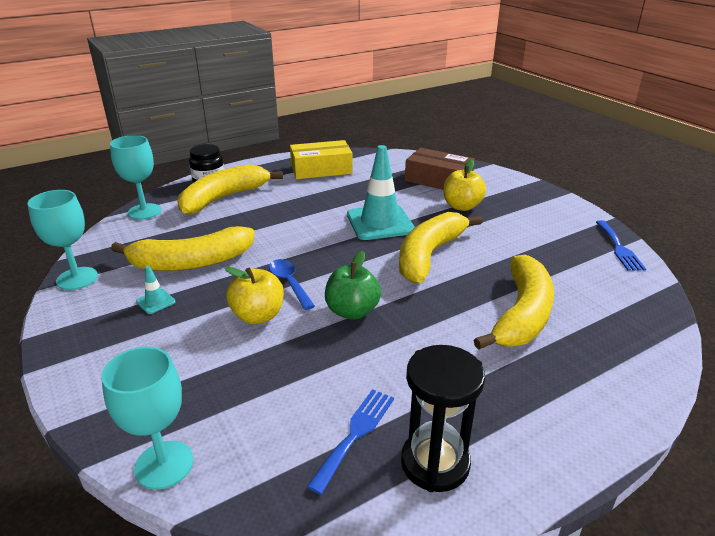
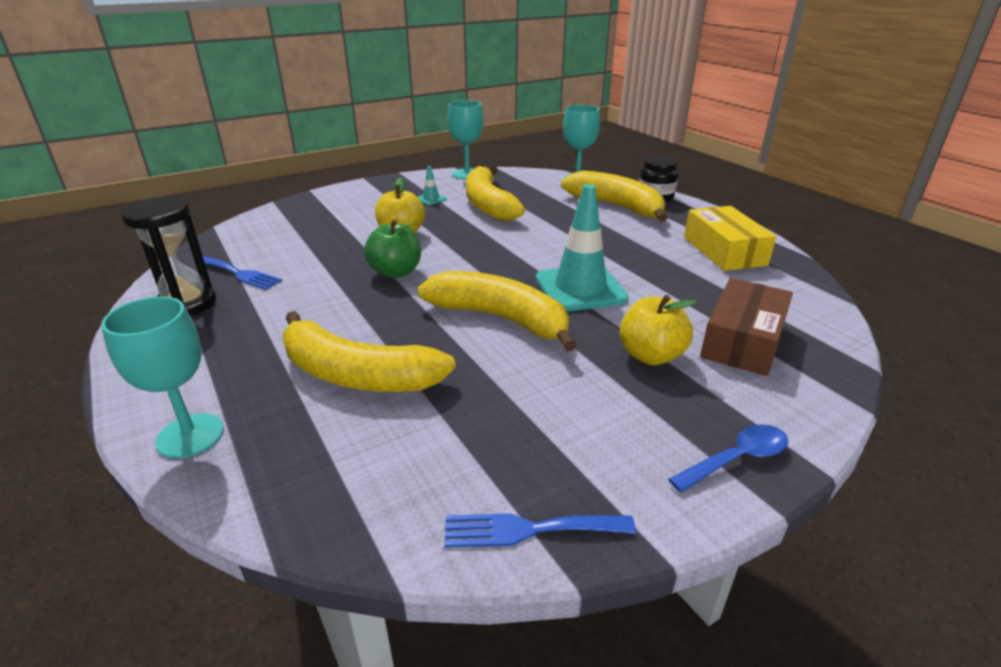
camera: 90 degrees right, 0 degrees up
(164, 464) = (259, 218): turquoise goblet -> turquoise goblet (190, 435)
(289, 283) = (449, 243): blue spoon -> blue spoon (736, 459)

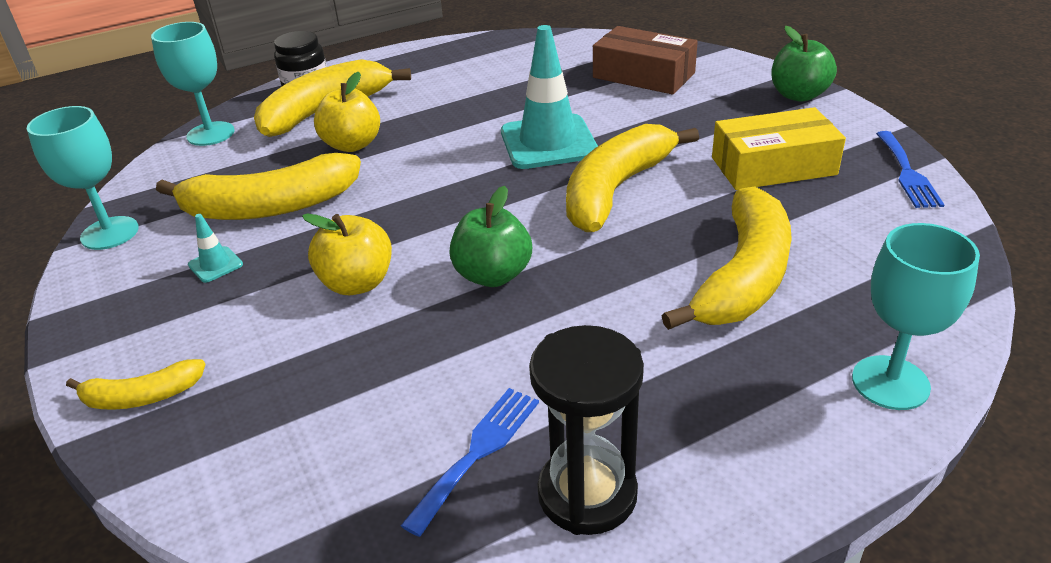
camera: 85 degrees left, 5 degrees up
(331, 199) = (142, 396): none -> yellow banana
(651, 355) = (674, 114): yellow apple -> yellow apple (352, 145)
(724, 251) = (470, 64): yellow box -> yellow box (773, 166)
(736, 459) = (798, 95): blue spoon -> green apple

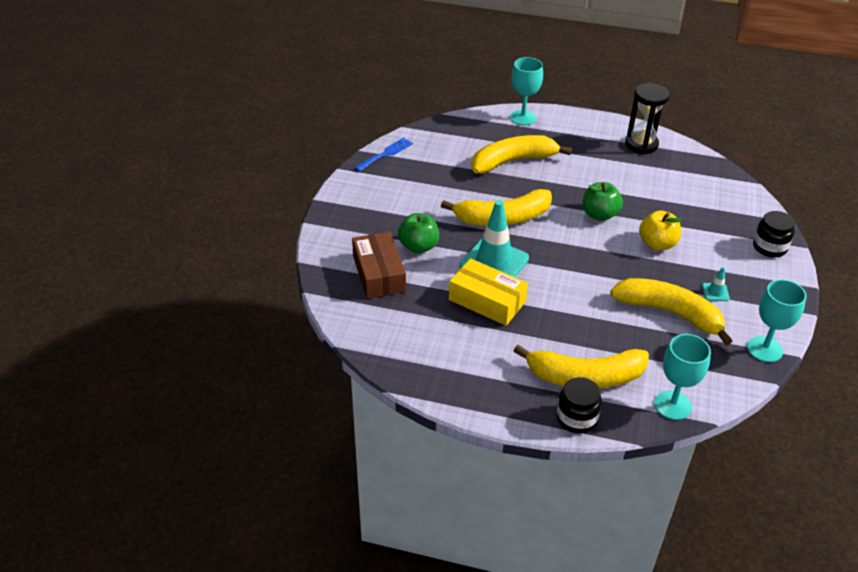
camera: 140 degrees left, 5 degrees up
(142, 396) = (769, 247): yellow banana -> black jar
(352, 145) = (593, 331): yellow apple -> none
(478, 452) = (662, 168): blue fork -> none
(773, 166) = (424, 187): yellow box -> yellow box (487, 300)
(798, 95) = (340, 209): green apple -> green apple (418, 246)

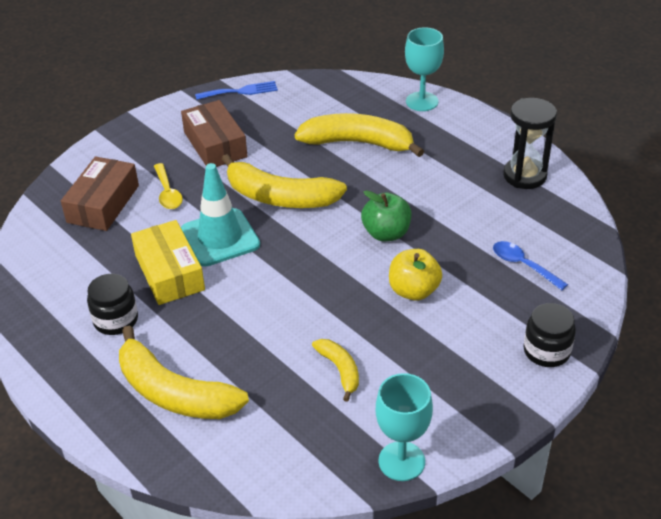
camera: 35 degrees right, 0 degrees up
(412, 199) = (215, 144): none -> brown box
(418, 246) = (167, 193): green apple -> yellow spoon
(576, 418) = (117, 429): black jar -> black jar (116, 320)
(670, 313) = (340, 370): yellow banana -> yellow banana, size x0.51
(672, 405) = (227, 468): turquoise goblet -> none
(701, 201) = (523, 265): none -> blue spoon
(715, 292) = (419, 372): turquoise traffic cone -> none

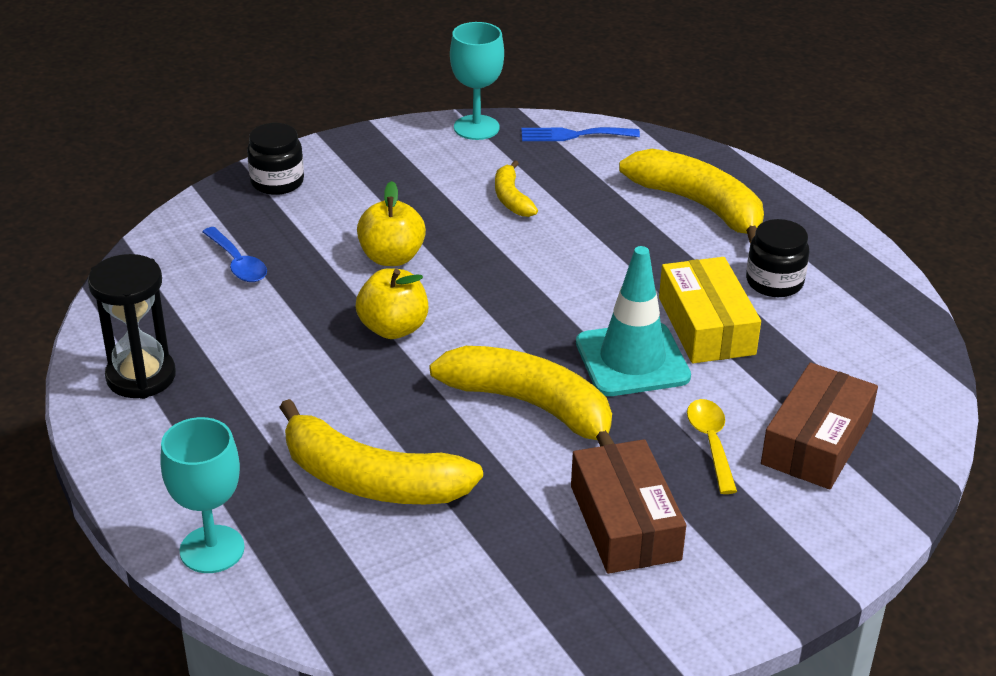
camera: 170 degrees left, 5 degrees down
(240, 91) = (559, 645): blue fork -> blue fork (573, 135)
(386, 233) = (393, 328): green apple -> yellow apple

